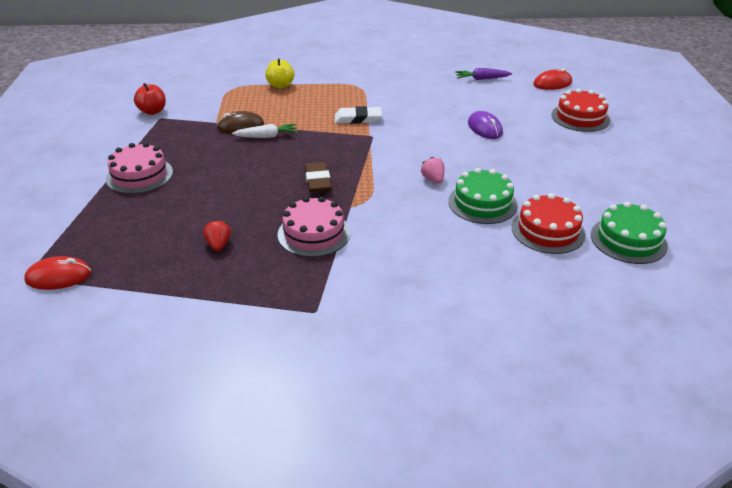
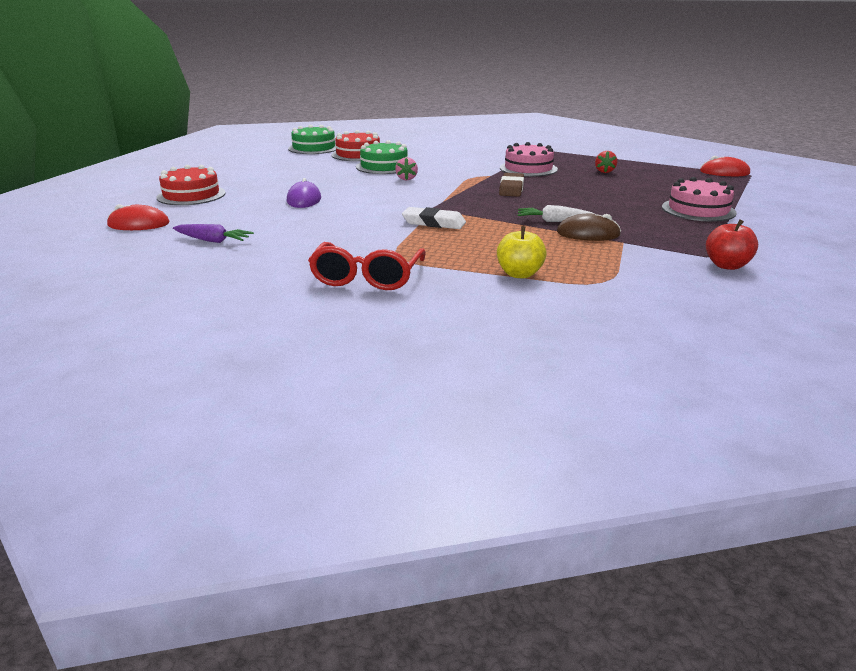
camera: 160 degrees left, 10 degrees down
(362, 70) = (367, 278): none -> red glasses

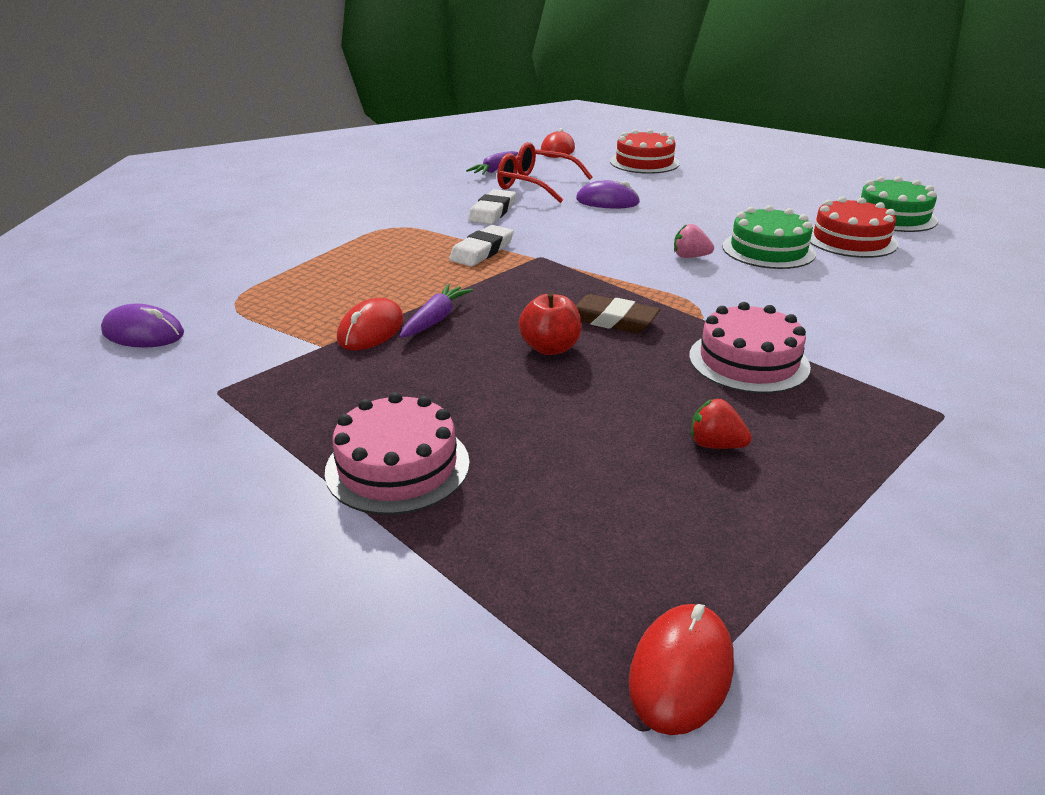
camera: 105 degrees right, 5 degrees up
(343, 229) = (492, 212): none -> white eraser
(367, 278) = (356, 212): red glasses -> red glasses (535, 185)
(519, 274) = (296, 268): yellow apple -> none
(555, 221) = (435, 319): white carrot -> purple carrot
(588, 234) = (371, 330): brown mouse -> red mouse
(686, 299) = (143, 333): none -> purple mouse
(726, 265) = (177, 392): red apple -> red apple (550, 348)

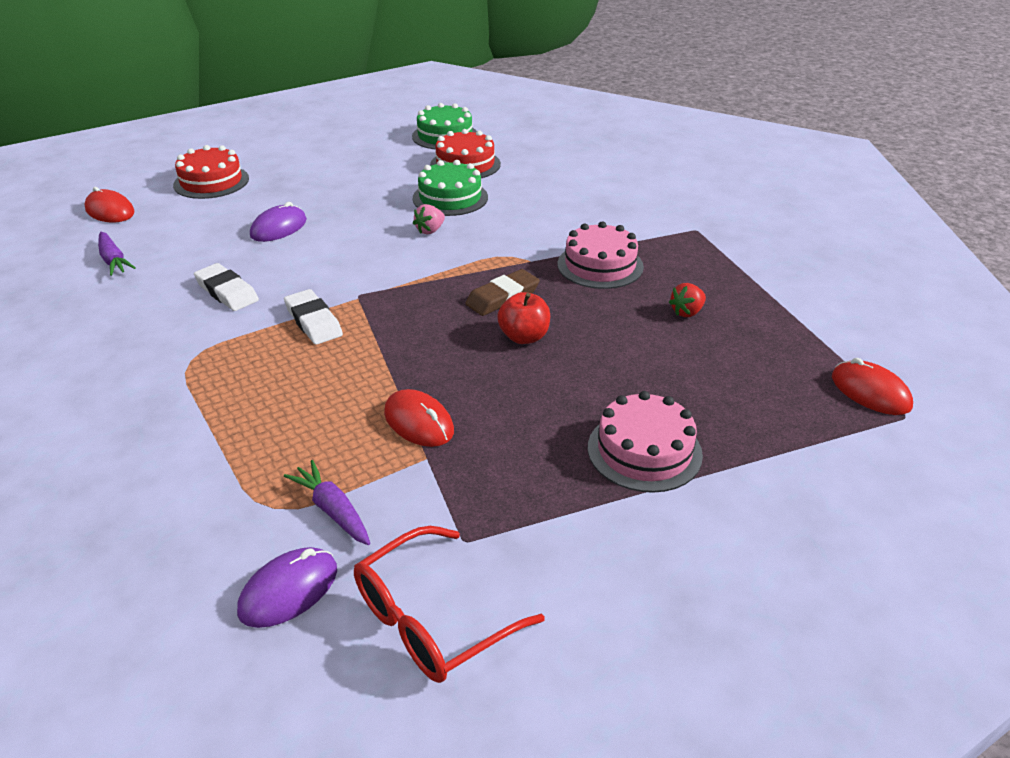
camera: 65 degrees left, 5 degrees up
(435, 319) = (429, 381): purple carrot -> purple carrot (332, 510)
(535, 185) = (188, 250): red glasses -> red glasses (431, 619)

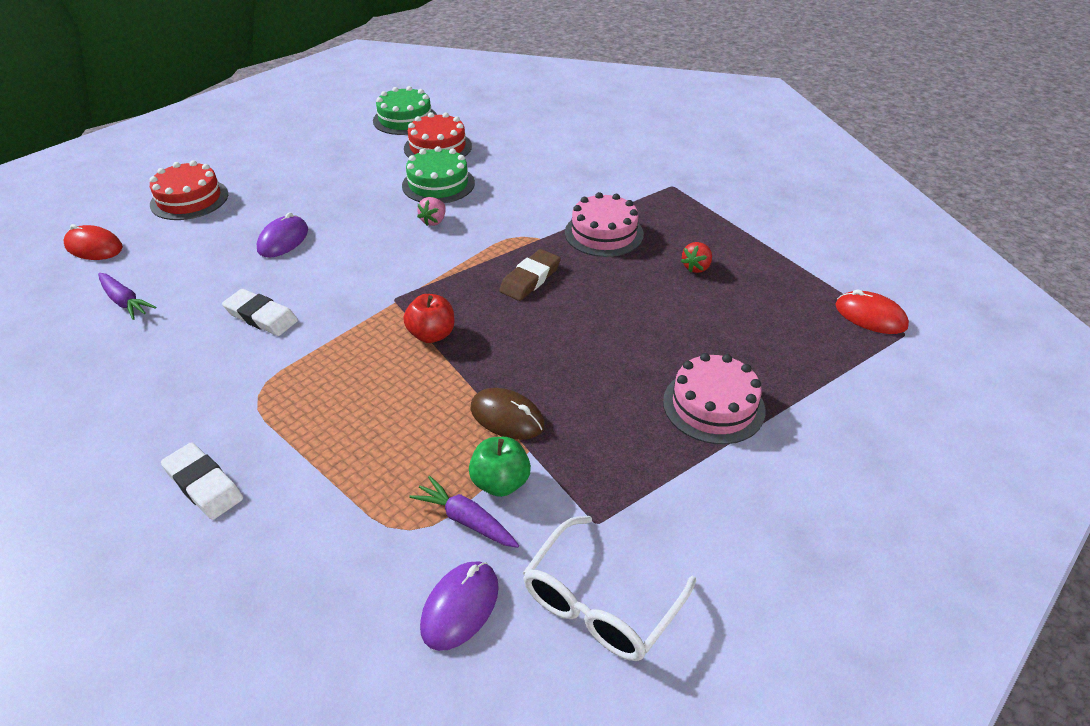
camera: 15 degrees left, 5 degrees up
(313, 321) = (362, 333): white eraser -> white eraser (203, 485)
(383, 482) = (500, 482): none -> green apple
(419, 422) = (507, 417): red mouse -> brown mouse
(431, 619) = (600, 603): red glasses -> white glasses
(524, 337) = (566, 315): red apple -> red apple (432, 335)

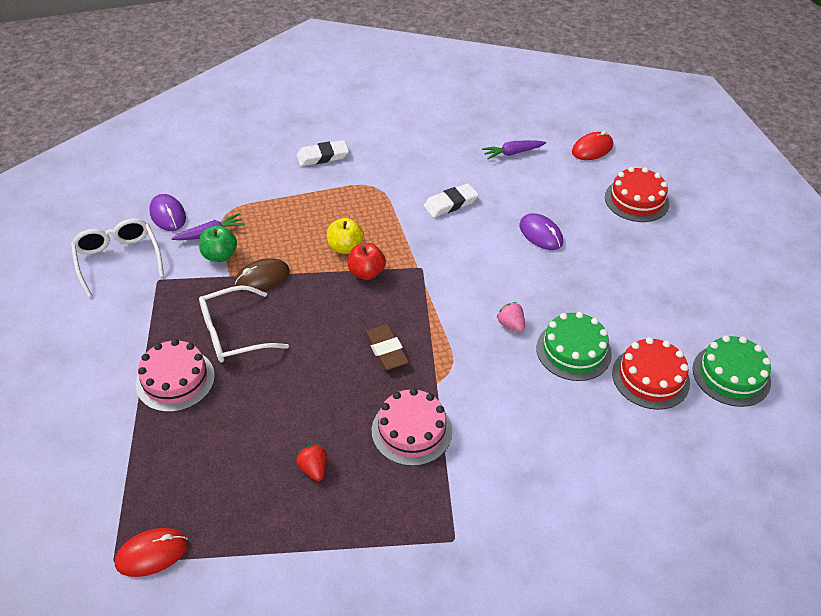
camera: 120 degrees right, 5 degrees up
(400, 369) = (345, 247): none -> yellow apple
(611, 395) = (233, 334): none -> white glasses

